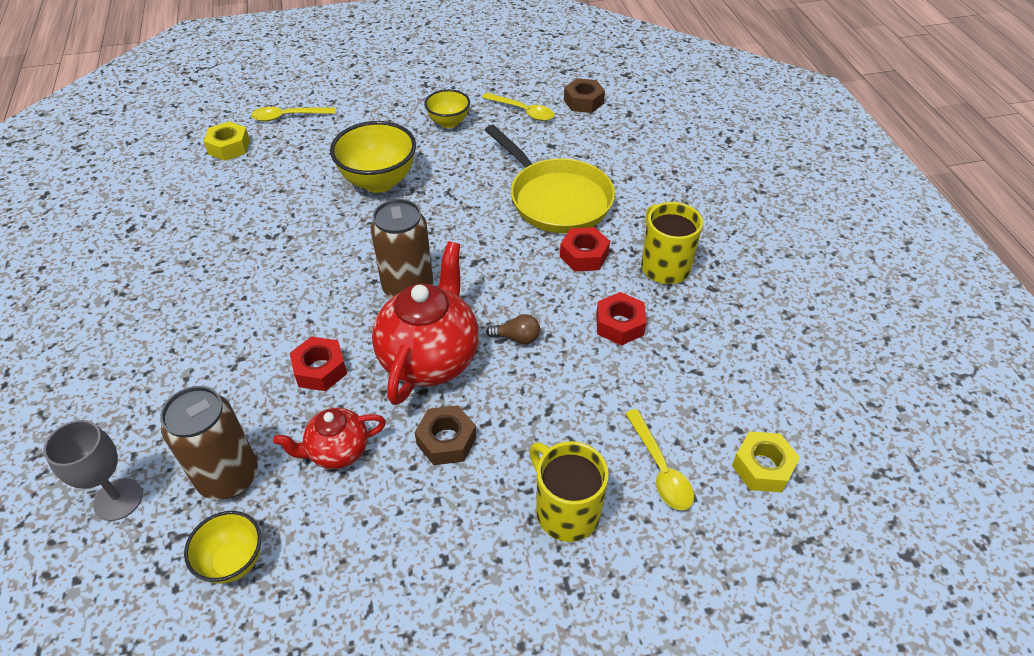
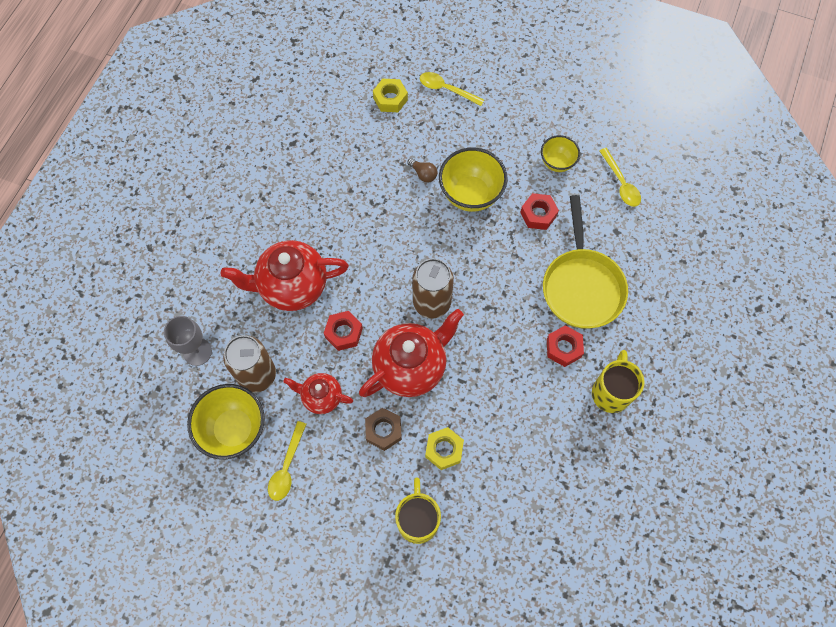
camera: 35 degrees right, 20 degrees up
(218, 358) = (292, 286): none -> red teapot
(233, 561) = (234, 429): yellow bowl -> yellow bowl, size x1.69
(517, 338) = (472, 385): brown light bulb -> brown light bulb (423, 174)
(583, 101) = (676, 200): brown nut -> none
(619, 324) = (544, 418): red nut -> red nut (538, 214)
(660, 469) = (489, 532): yellow spoon -> yellow spoon (286, 467)
(762, 467) = (550, 573): yellow nut -> yellow nut (444, 450)

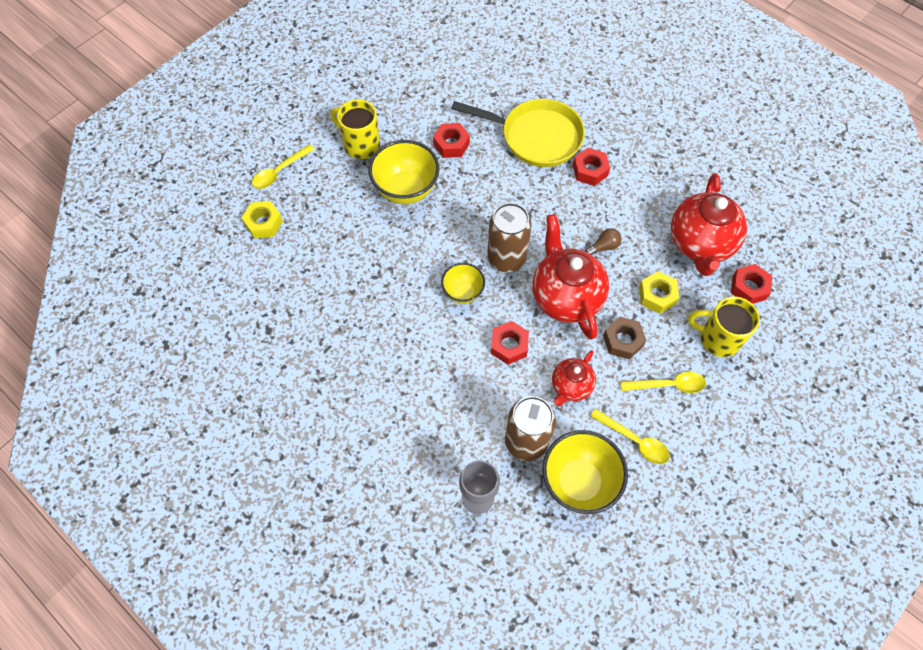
camera: 70 degrees left, 5 degrees down
(292, 286) = (438, 379): red teapot -> red teapot (700, 244)
(423, 174) = (365, 222): brown light bulb -> brown light bulb (603, 247)
(487, 538) = (748, 287): none -> red nut
(557, 163) = (405, 112): yellow bowl -> yellow bowl (463, 292)
(611, 392) = (642, 151): yellow mug -> yellow mug (360, 145)
(621, 183) = (448, 74): yellow spoon -> yellow spoon (668, 385)

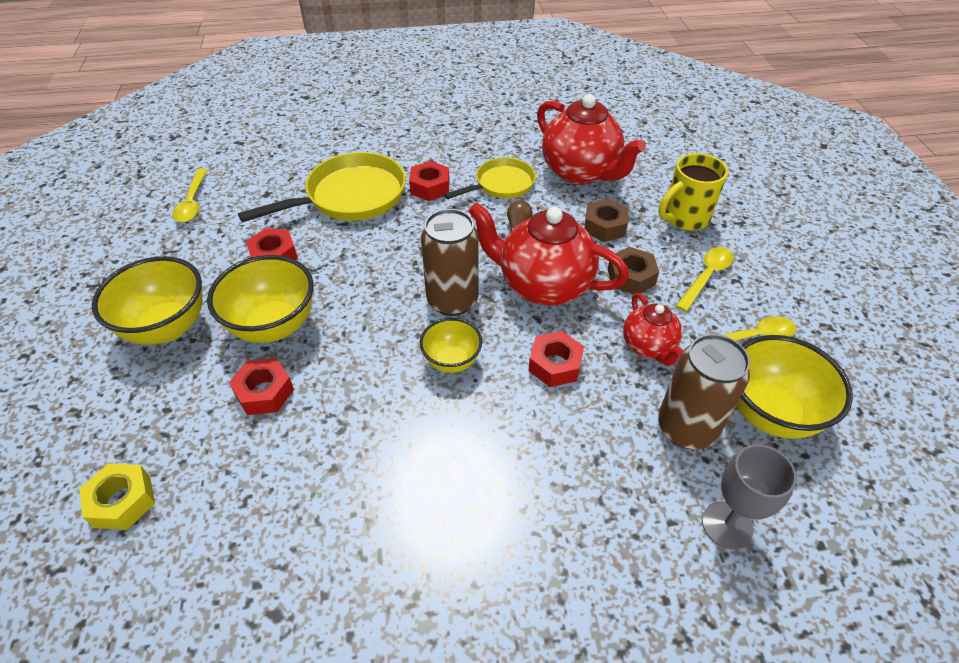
camera: 50 degrees left, 15 degrees down
(279, 172) = (82, 431): yellow spoon -> yellow spoon (192, 203)
(360, 145) = (167, 327): yellow mug -> yellow bowl
(635, 207) = (501, 184): none -> yellow pan
(657, 295) = (604, 226): yellow nut -> brown nut
(748, 287) = (651, 172): red nut -> red nut (264, 392)

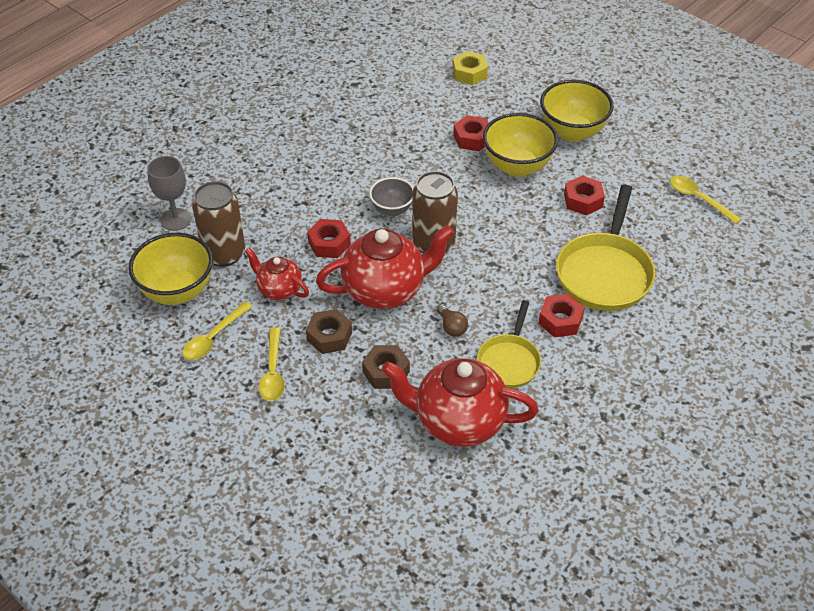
camera: 140 degrees right, 0 degrees up
(452, 361) = (392, 210): yellow bowl -> grey bowl
(684, 218) = (327, 425): yellow mug -> none

